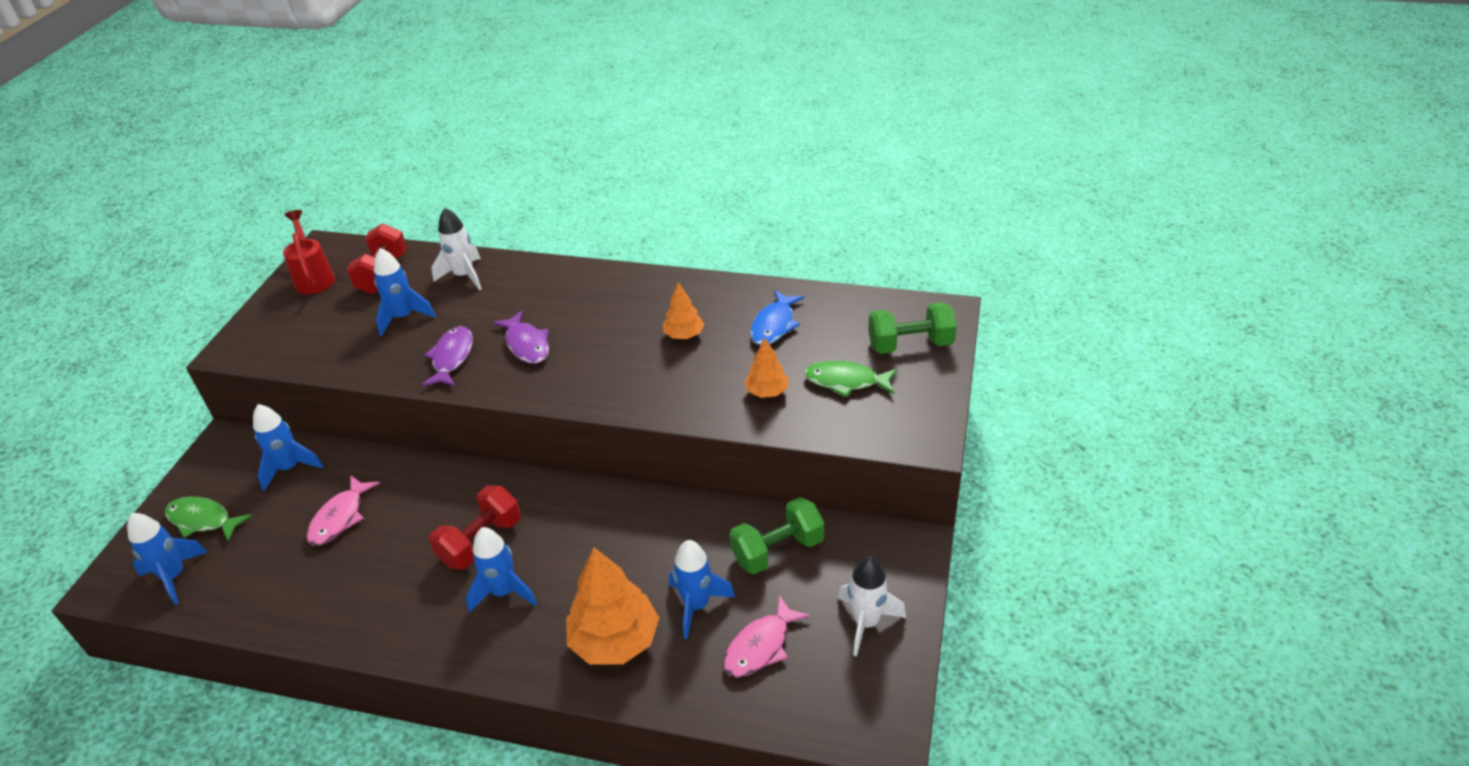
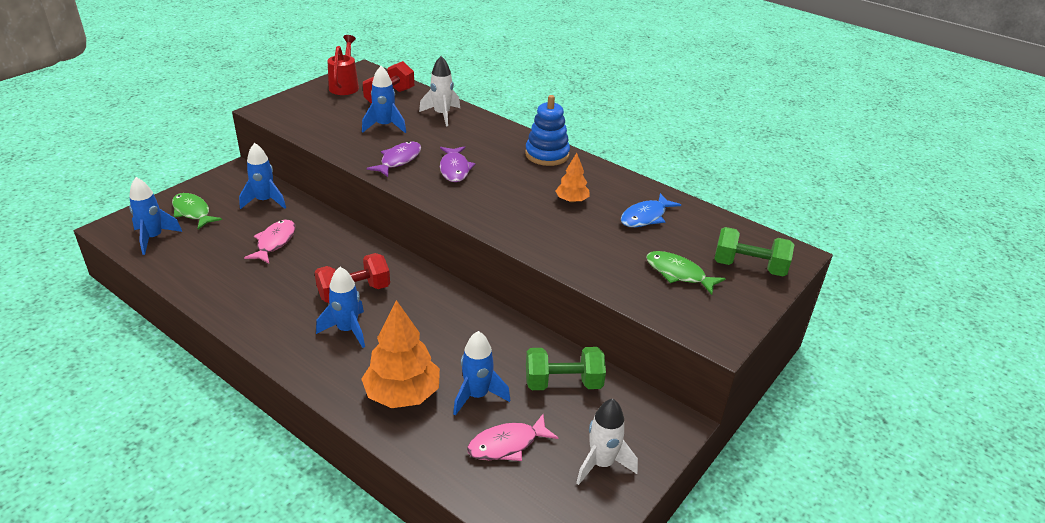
camera: 20 degrees right, 5 degrees down
(340, 518) = (274, 242): pink fish -> pink fish turned 150 degrees clockwise
(621, 285) = (547, 154): none -> blue stacking toy
(767, 392) = (610, 259): orange tree -> none

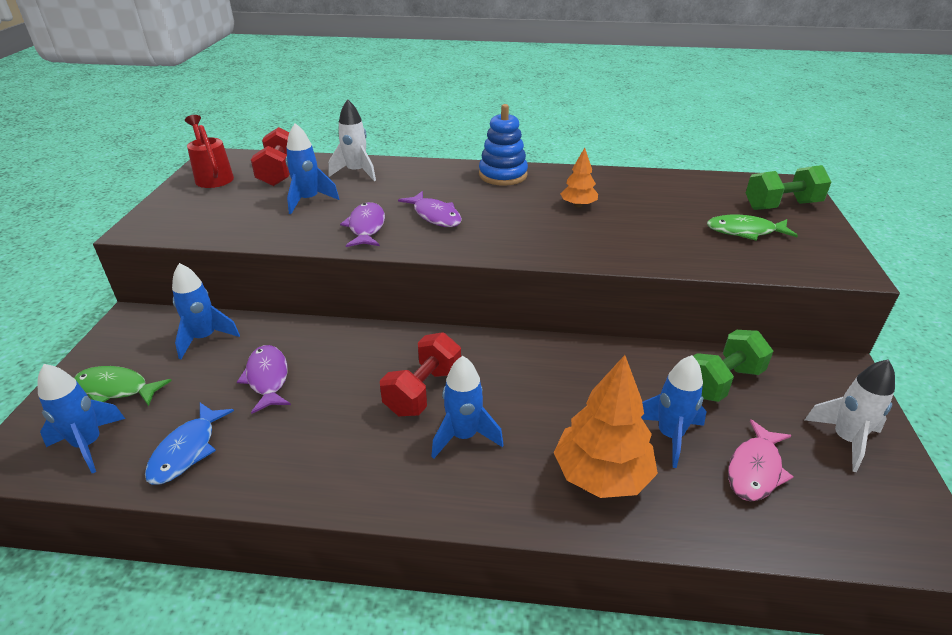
camera: 30 degrees left, 0 degrees up
(274, 242) = (267, 378): pink fish -> purple fish
(645, 217) = (654, 196): blue fish -> blue fish (187, 451)

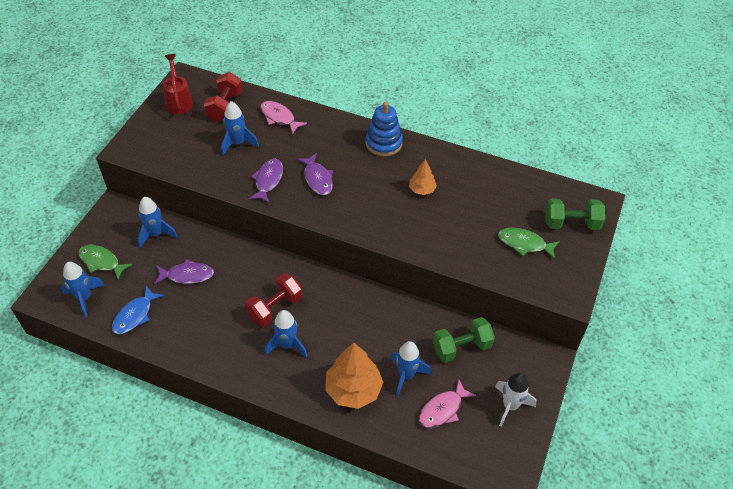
camera: 15 degrees right, 15 degrees up
(267, 378) = (187, 275): purple fish -> purple fish turned 90 degrees clockwise
(356, 172) = (279, 117): white rocket -> pink fish

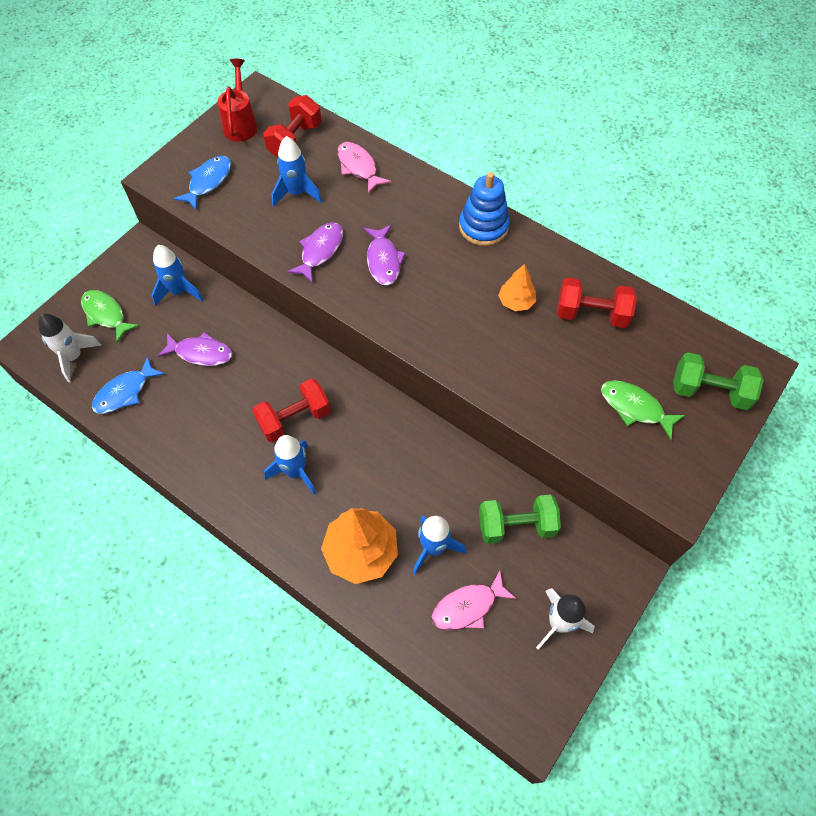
camera: 15 degrees right, 10 degrees up
(84, 298) = (74, 357): blue rocket -> white rocket
(166, 146) = (208, 182): none -> blue fish
(477, 188) = (591, 314): none -> red dumbbell

